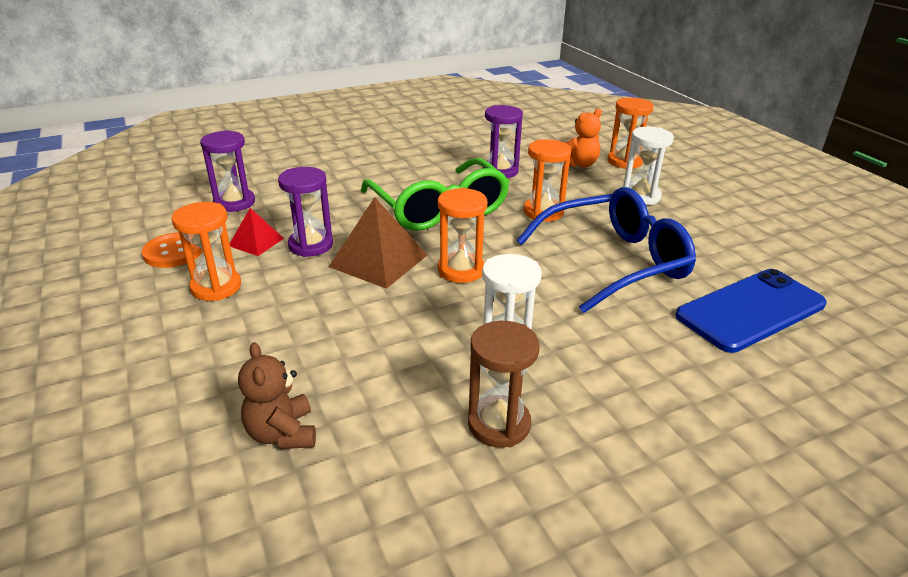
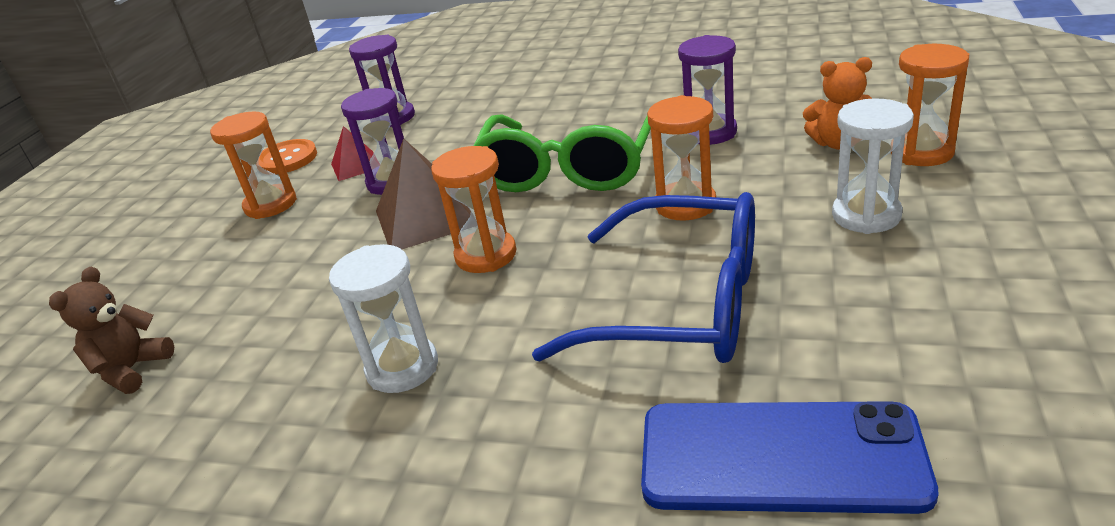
camera: 45 degrees right, 0 degrees up
(499, 424) = (277, 453): brown hourglass -> none

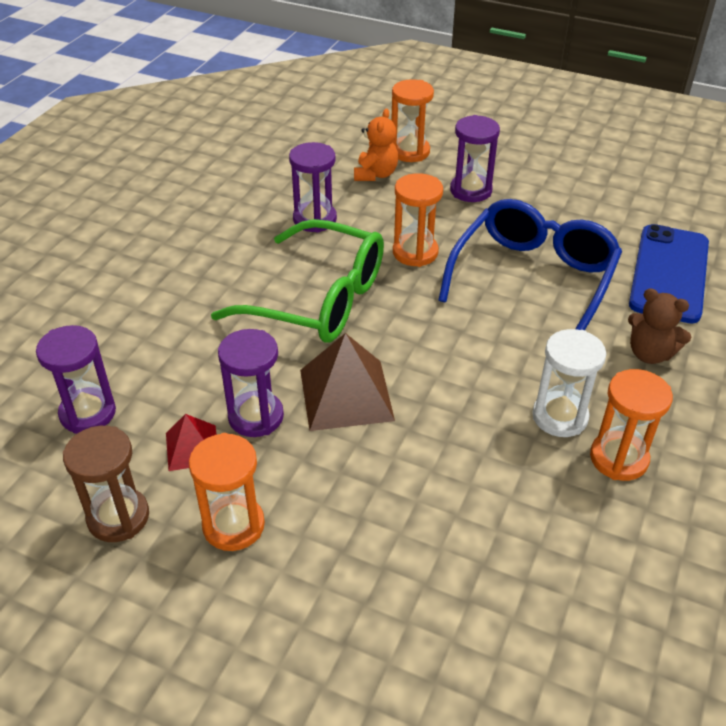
camera: 85 degrees left, 10 degrees up
(131, 369) = (508, 616): brown teddy bear -> brown teddy bear (649, 354)
(287, 159) = (118, 517): orange button -> brown hourglass
(486, 255) = (430, 361): orange hourglass -> orange hourglass (618, 458)
(866, 215) = (470, 190): white hourglass -> purple hourglass

